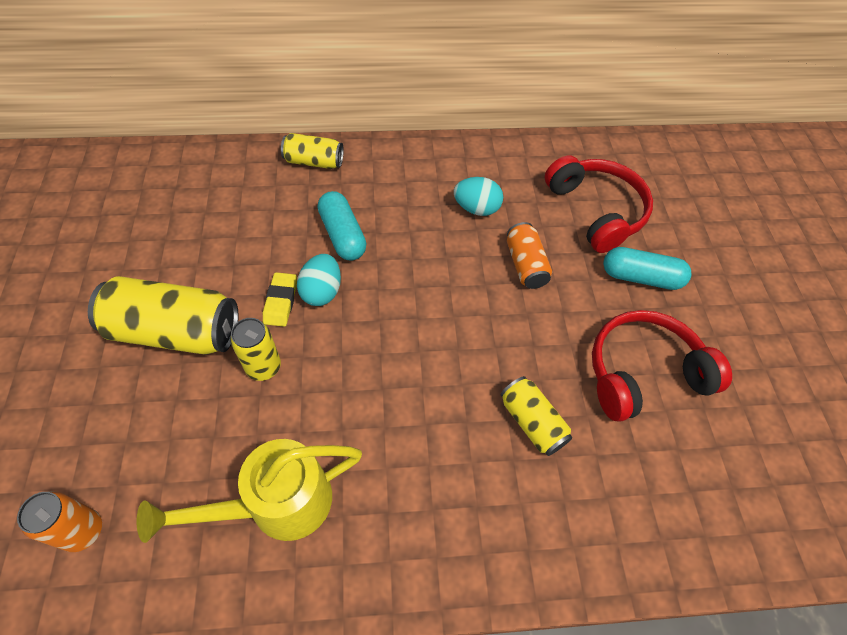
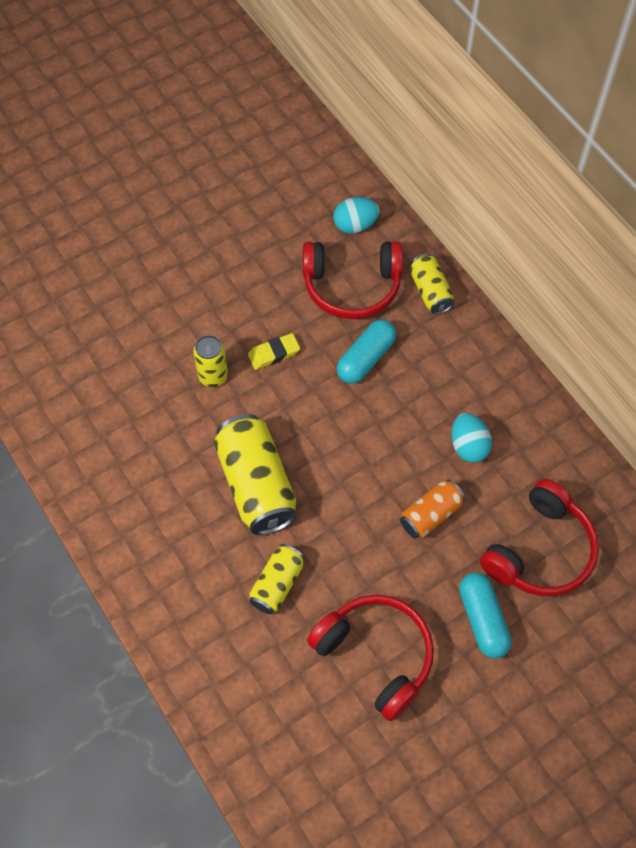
camera: 65 degrees right, 5 degrees up
(83, 531) = (48, 348): orange can -> none
(175, 331) = (207, 303): yellow can -> yellow can (256, 484)
(262, 209) = (352, 286): none -> red headphones
(277, 504) = (121, 446): yellow watering can -> none
(321, 291) = (301, 375): turquoise egg -> turquoise egg (355, 225)

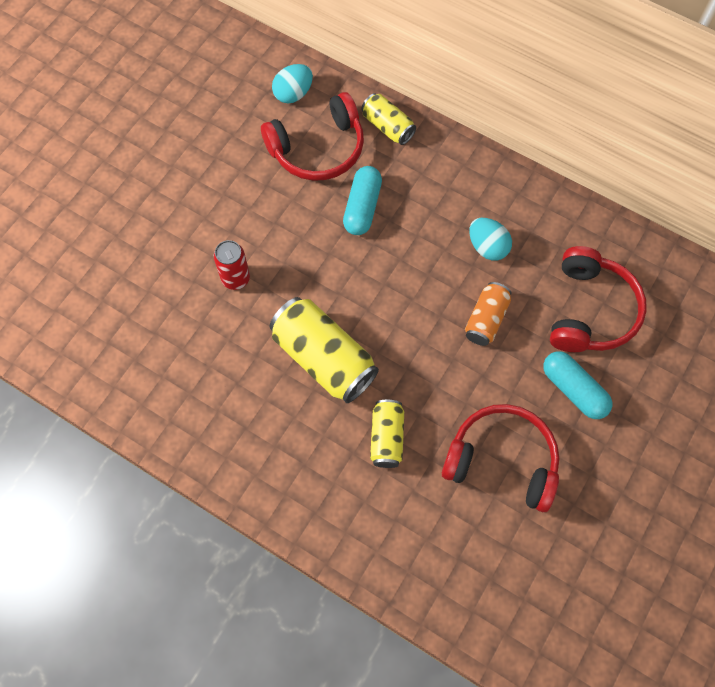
camera: 25 degrees left, 5 degrees up
(213, 376) = (235, 278): yellow can -> red can
(274, 353) = (279, 236): yellow eraser -> none

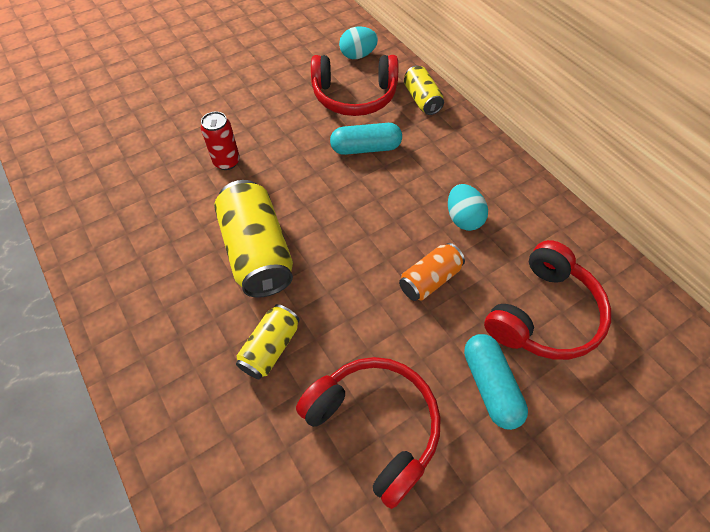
camera: 25 degrees right, 10 degrees down
(362, 207) = (366, 148): turquoise capsule -> turquoise capsule turned 45 degrees clockwise

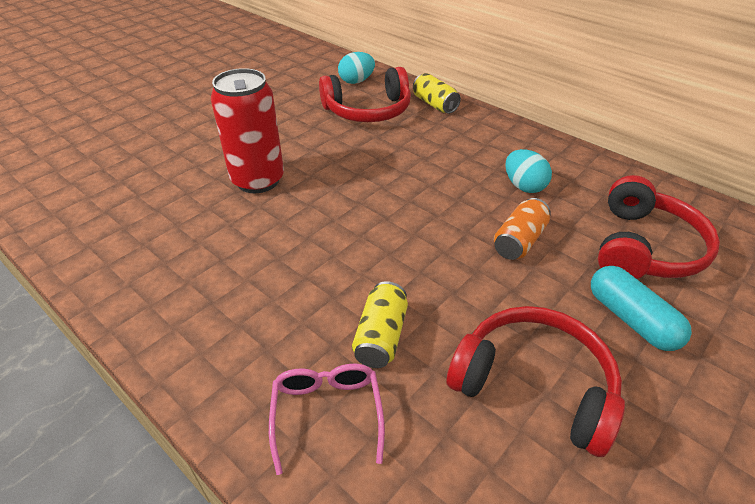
camera: 15 degrees left, 15 degrees down
(204, 406) = (327, 413): none -> pink glasses
(227, 162) = (258, 180): red can -> red can, size x1.77
(258, 252) = (326, 251): yellow can -> none
(366, 148) = (399, 147): turquoise capsule -> none

